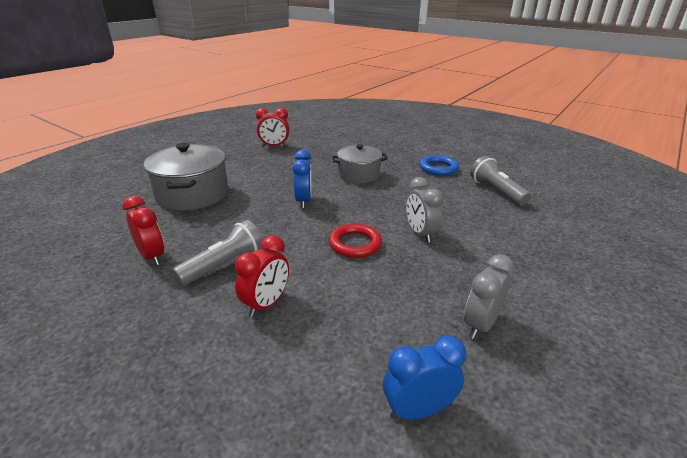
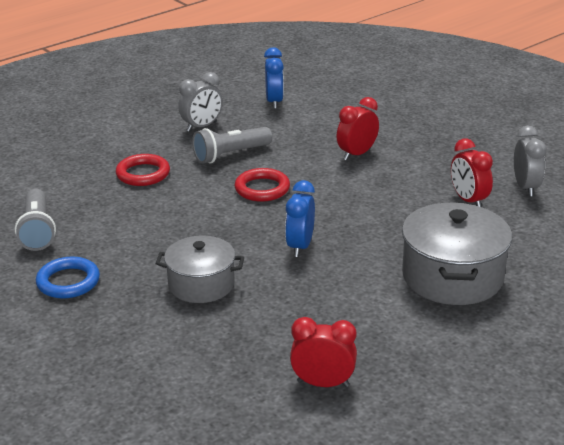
camera: 165 degrees left, 0 degrees up
(224, 265) = (394, 184): grey flashlight -> grey flashlight (230, 155)
(418, 410) = (274, 102): blue clock -> blue clock turned 90 degrees counterclockwise
(420, 234) = (187, 191): grey clock -> grey clock (526, 187)
(476, 245) = (143, 174): none -> red ring

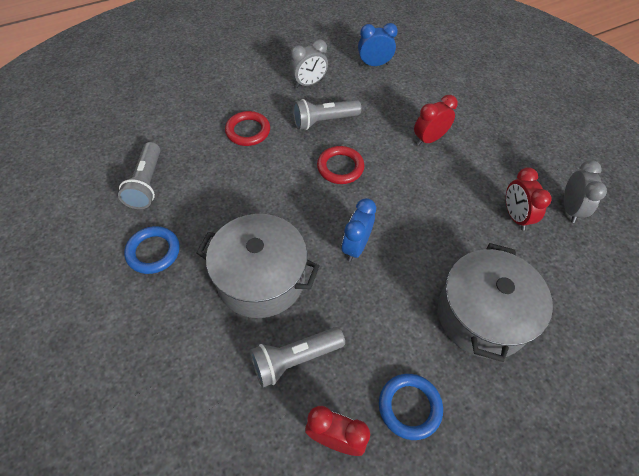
camera: 10 degrees right, 25 degrees up
(201, 284) = (261, 278): grey pot -> grey pot, size x1.53
(260, 336) = (295, 359): none -> grey flashlight
(274, 102) = (374, 64): blue clock -> blue clock turned 105 degrees counterclockwise
(394, 350) = (409, 407): none -> blue ring

